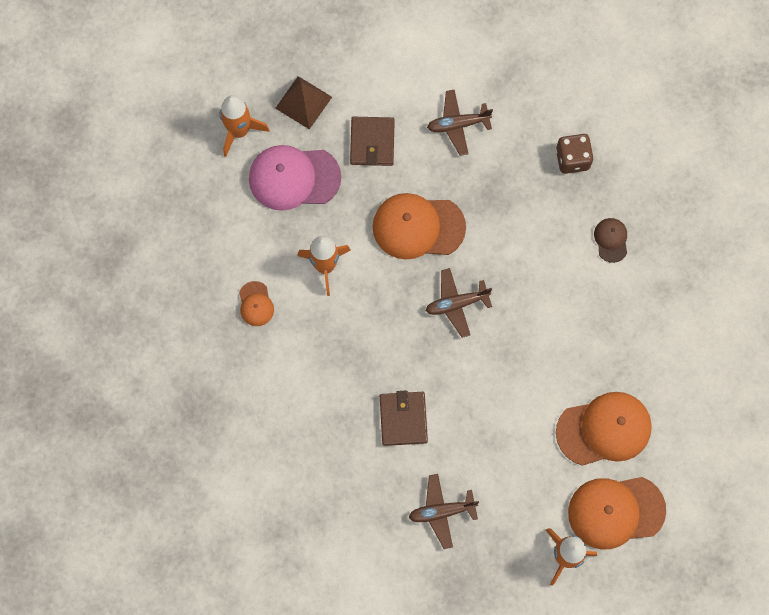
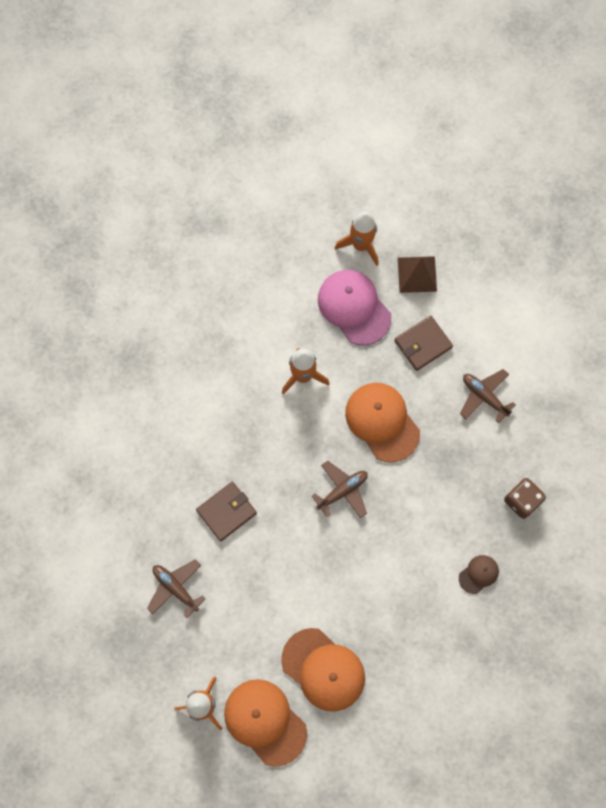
camera: 55 degrees right, 0 degrees up
(256, 304) = (239, 347): orange cap -> none
(456, 304) = (342, 491): brown plane -> brown plane turned 105 degrees clockwise

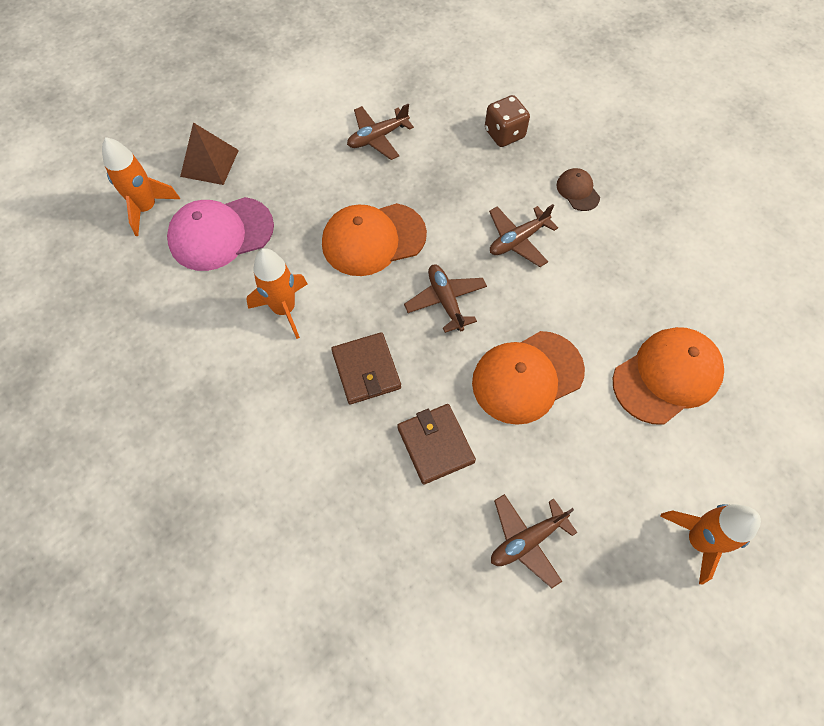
camera: 75 degrees left, 10 degrees down
(265, 721) = (728, 463): orange cap -> orange cap (527, 377)
(414, 534) = (518, 240): none -> brown plane
(423, 344) = (295, 177): brown wallet -> brown wallet (366, 370)

